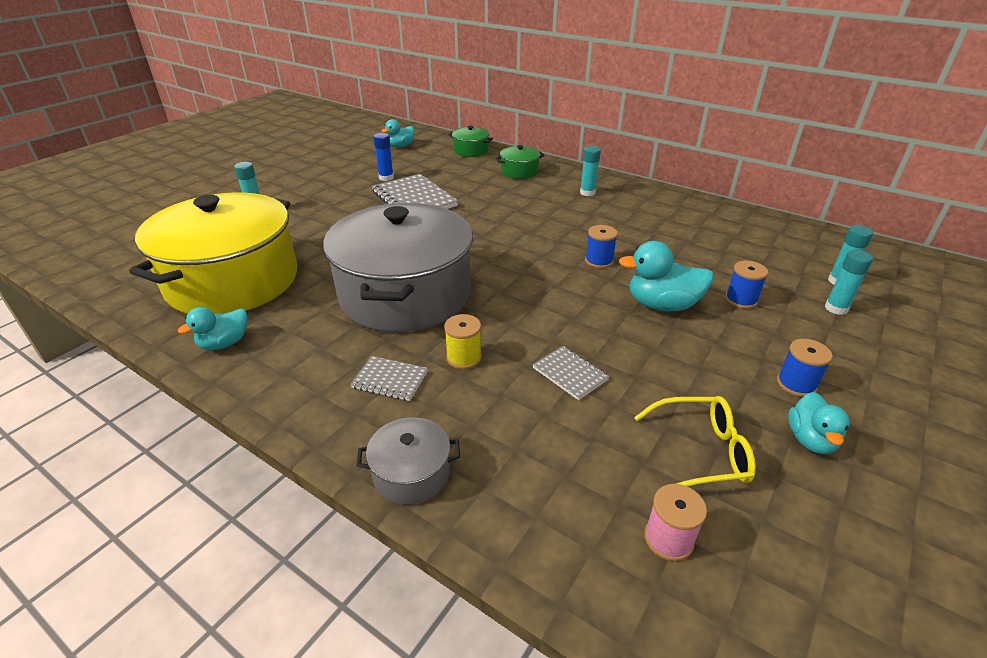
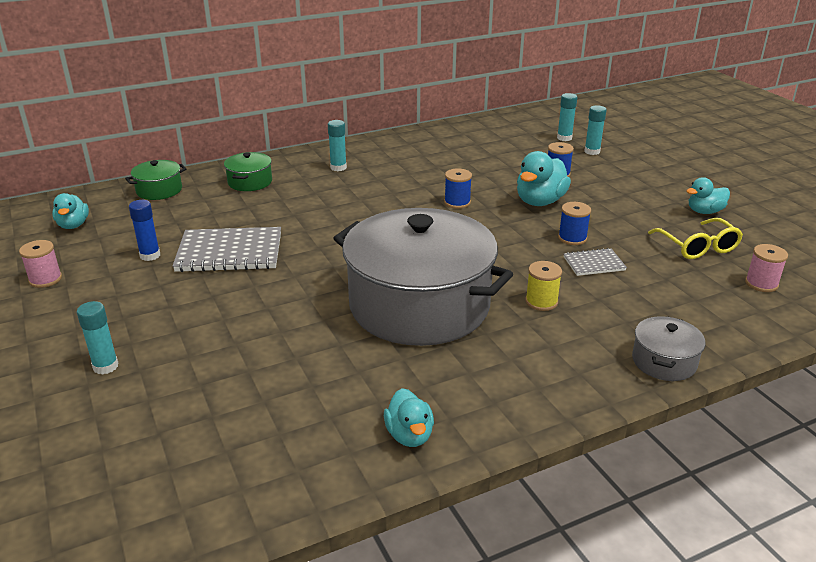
camera: 60 degrees left, 5 degrees down
(233, 281) = (278, 411): yellow pot -> none
(334, 162) = (45, 279): none -> pink spool
(390, 380) = (545, 345): grey notebook -> none
(701, 452) = (698, 247): yellow glasses -> yellow glasses turned 135 degrees clockwise
(796, 384) = (655, 195): blue spool -> blue spool (572, 238)
(810, 440) = (704, 211): turquoise duck -> turquoise duck turned 120 degrees clockwise

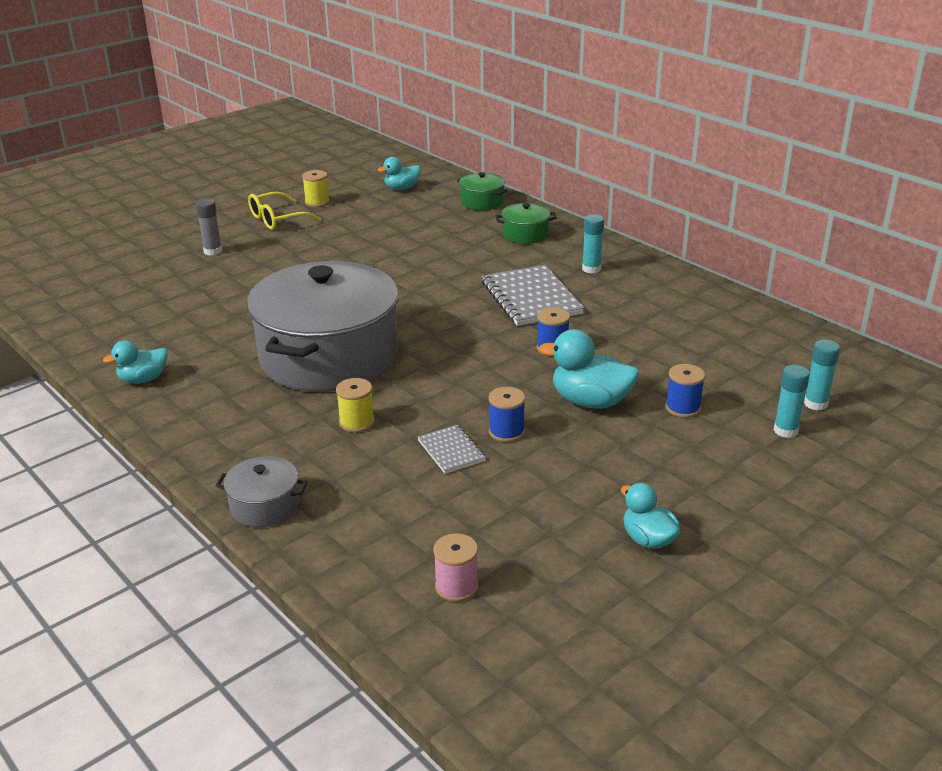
camera: 75 degrees right, 0 degrees up
(45, 279) = (317, 202): pink spool -> yellow spool
(105, 366) = (213, 251): turquoise glue stick -> grey glue stick
(150, 255) = (366, 227): blue glue stick -> none
(229, 252) = (386, 255): grey notebook -> grey notebook (531, 298)
(698, 247) = (533, 532): yellow glasses -> yellow glasses (277, 219)

